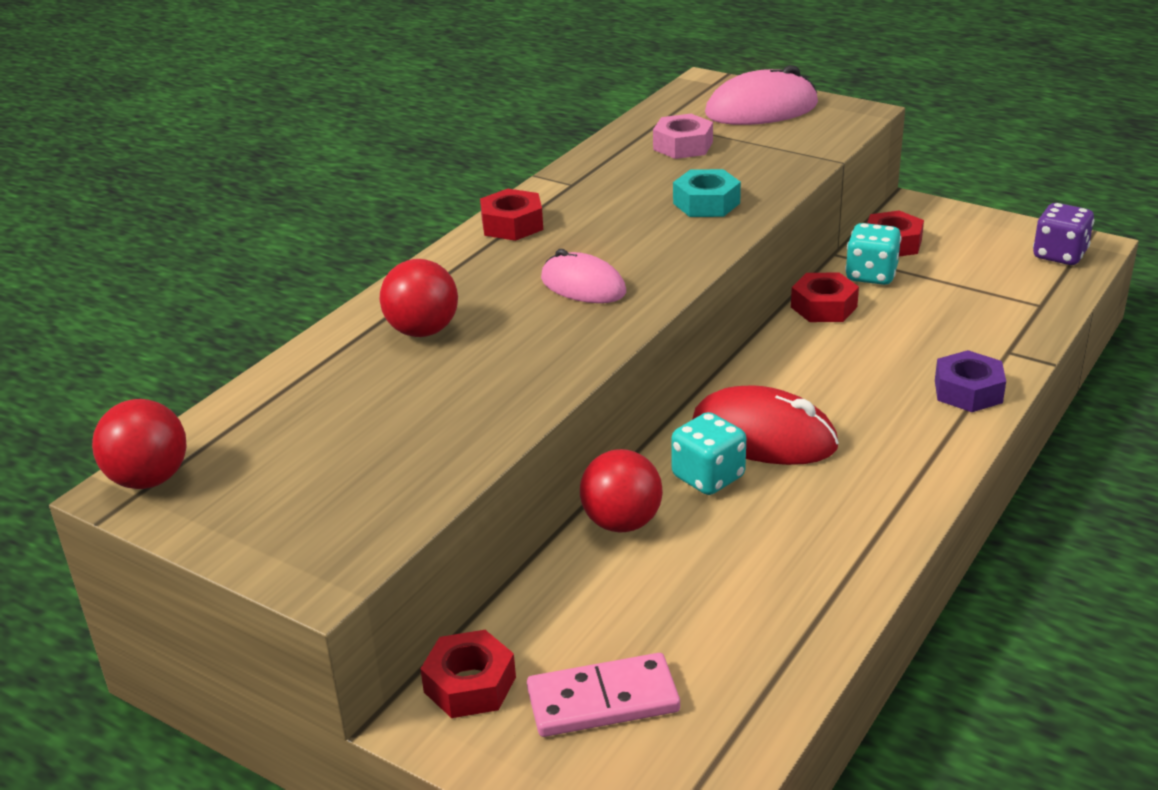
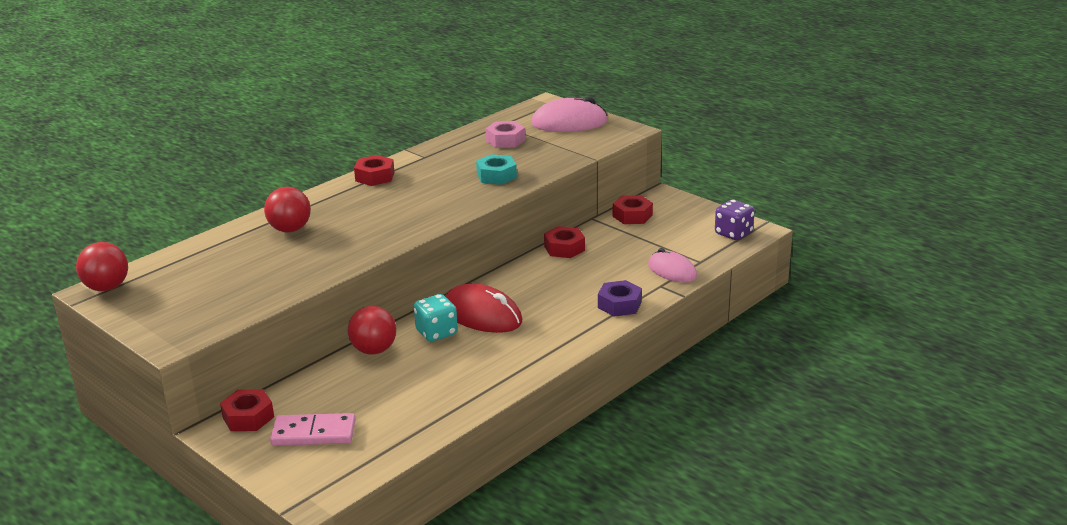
camera: 10 degrees right, 5 degrees down
(583, 286) = (394, 215): pink mouse -> pink mouse (672, 271)
(871, 275) = (606, 233): turquoise dice -> none

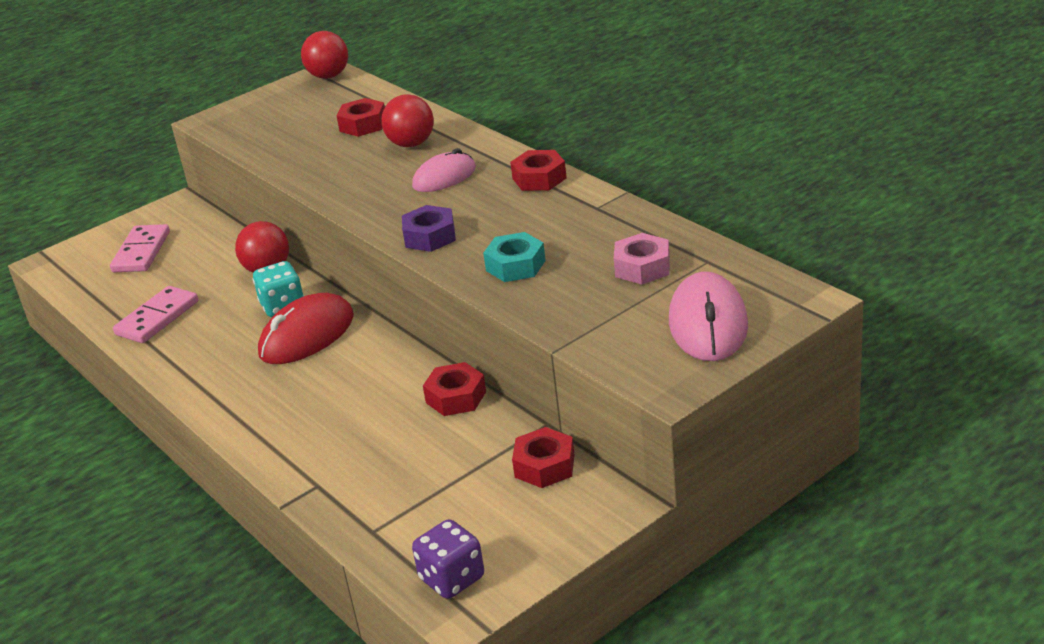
camera: 100 degrees right, 5 degrees up
(248, 417) = (188, 216): red nut -> red nut (363, 125)
(442, 396) = (157, 318): none -> pink domino
(619, 305) = (281, 445): purple nut -> purple nut (430, 236)
(672, 271) = (353, 499): pink mouse -> pink mouse (444, 177)

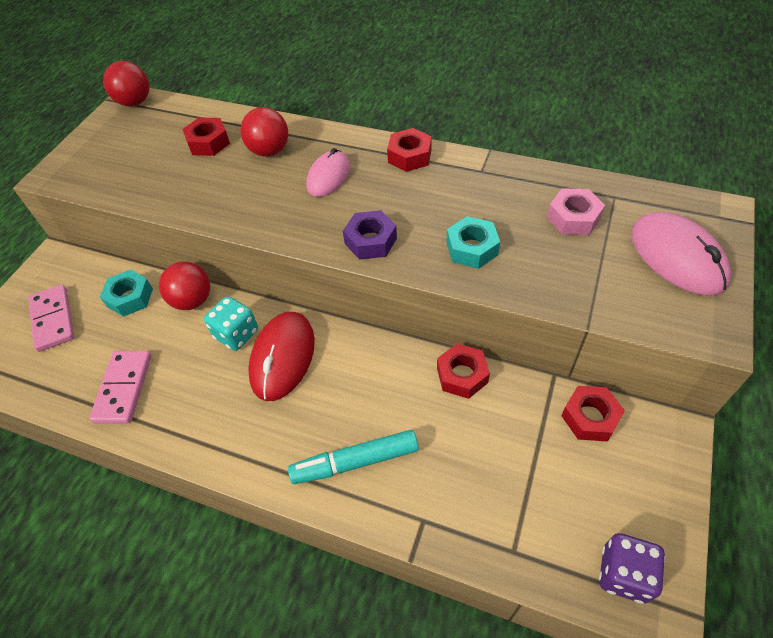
camera: 30 degrees left, 20 degrees up
(216, 253) = (130, 297): none -> turquoise nut
(299, 427) = (355, 461): none -> turquoise marker

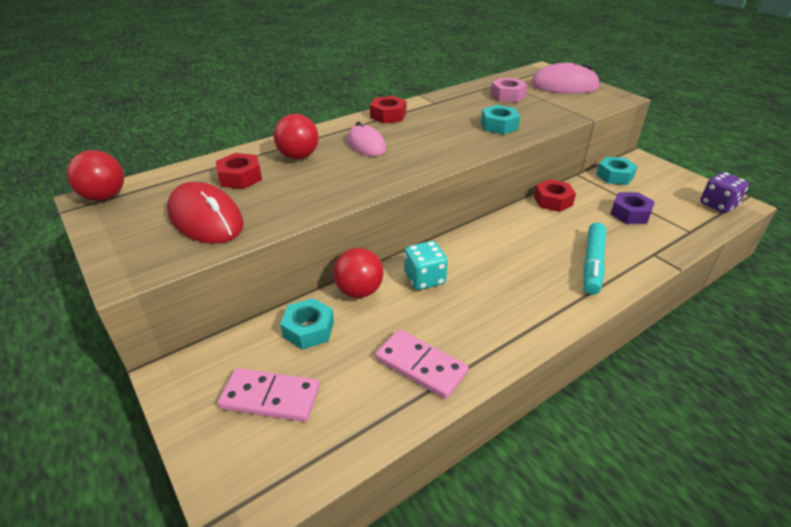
camera: 60 degrees left, 15 degrees down
(283, 357) = (472, 264): red mouse -> red mouse (206, 219)
(370, 241) = (453, 151): purple nut -> purple nut (630, 213)
(590, 417) = (615, 176): red nut -> turquoise nut

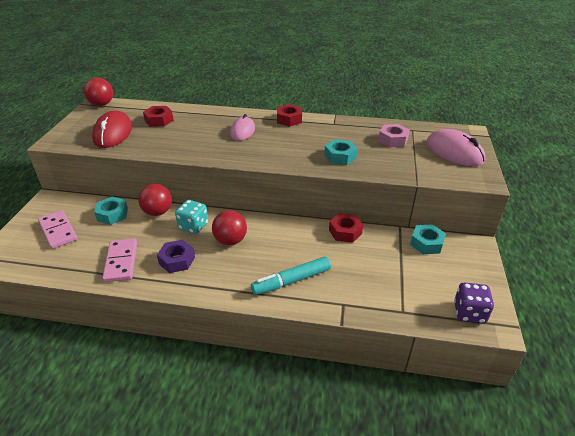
camera: 45 degrees right, 0 degrees up
(298, 156) = (200, 122): red ball -> red ball (230, 240)
(630, 213) = (382, 272): purple nut -> purple nut (177, 260)

